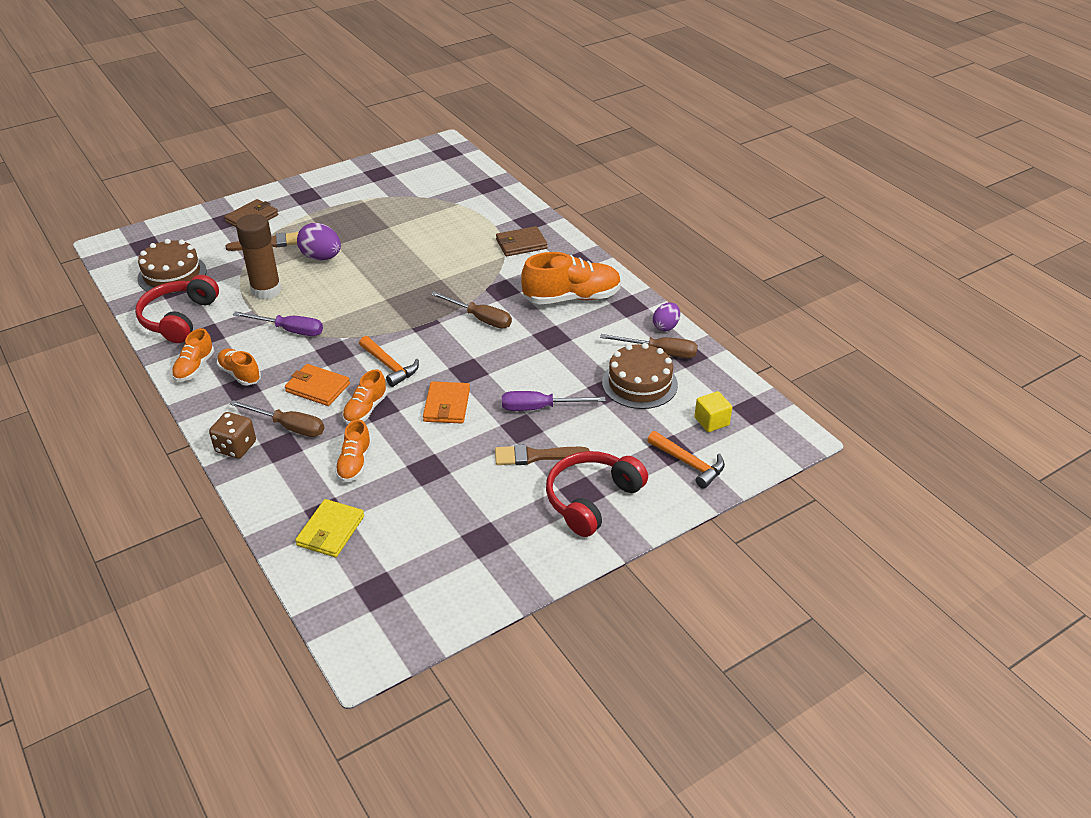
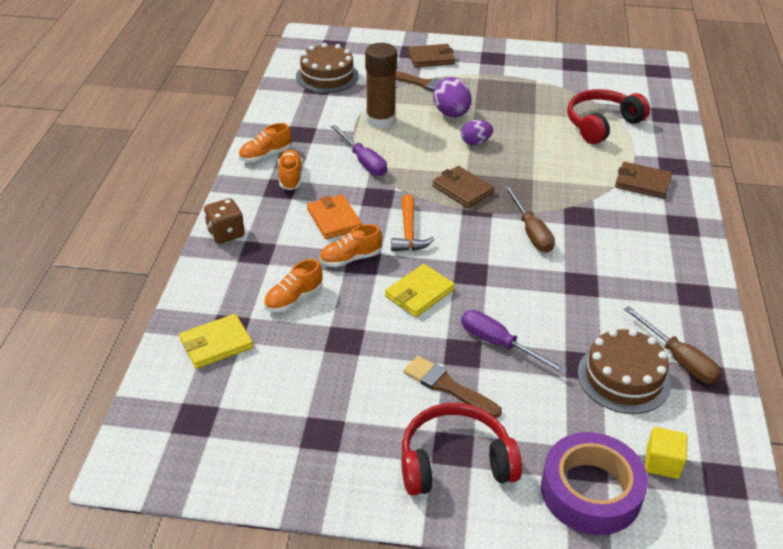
camera: 40 degrees right, 0 degrees up
(179, 318) = (296, 112): red headphones -> red headphones (602, 124)
(289, 427) = (279, 239): brown screwdriver -> none
(396, 313) = (462, 189): none -> brown wallet
(447, 405) = (419, 293): orange wallet -> yellow wallet
(572, 298) = (640, 257): orange shoe -> none
(665, 326) = (713, 336): purple egg -> purple egg (475, 142)
(689, 463) = (591, 491): orange hammer -> purple tape

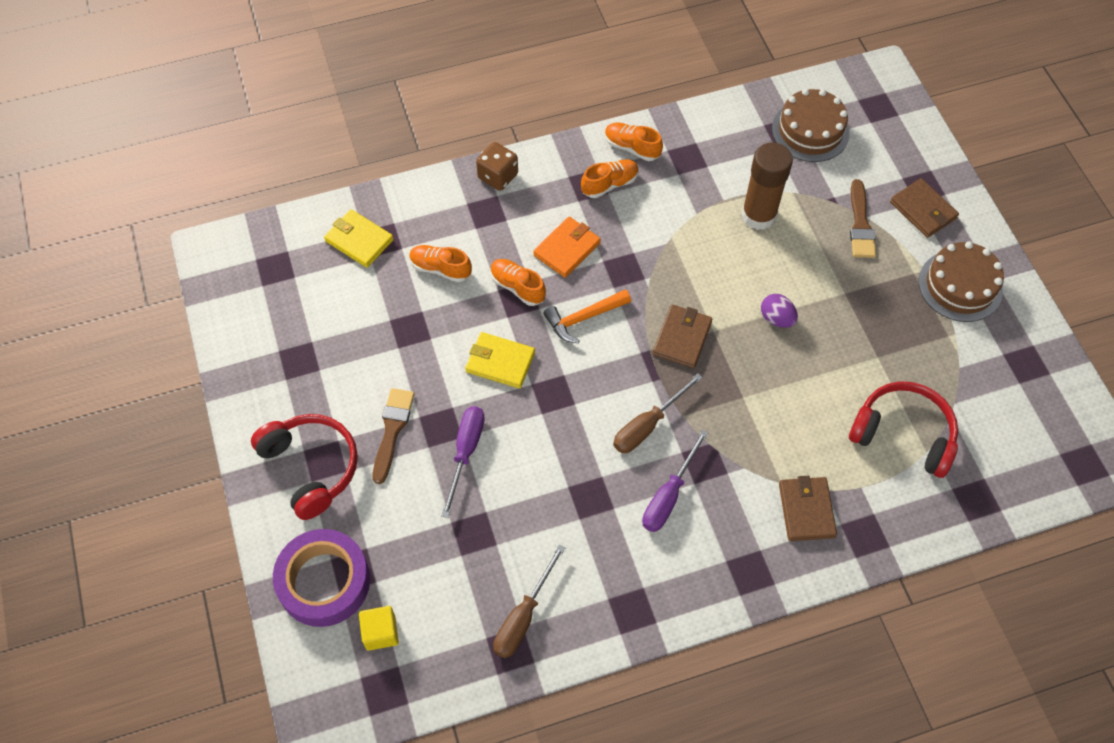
camera: 65 degrees right, 20 degrees up
(363, 161) = (675, 232): purple screwdriver -> purple screwdriver (669, 495)
(451, 114) = (818, 275): purple egg -> none
(623, 378) = (473, 573): brown cake -> brown cake (960, 286)

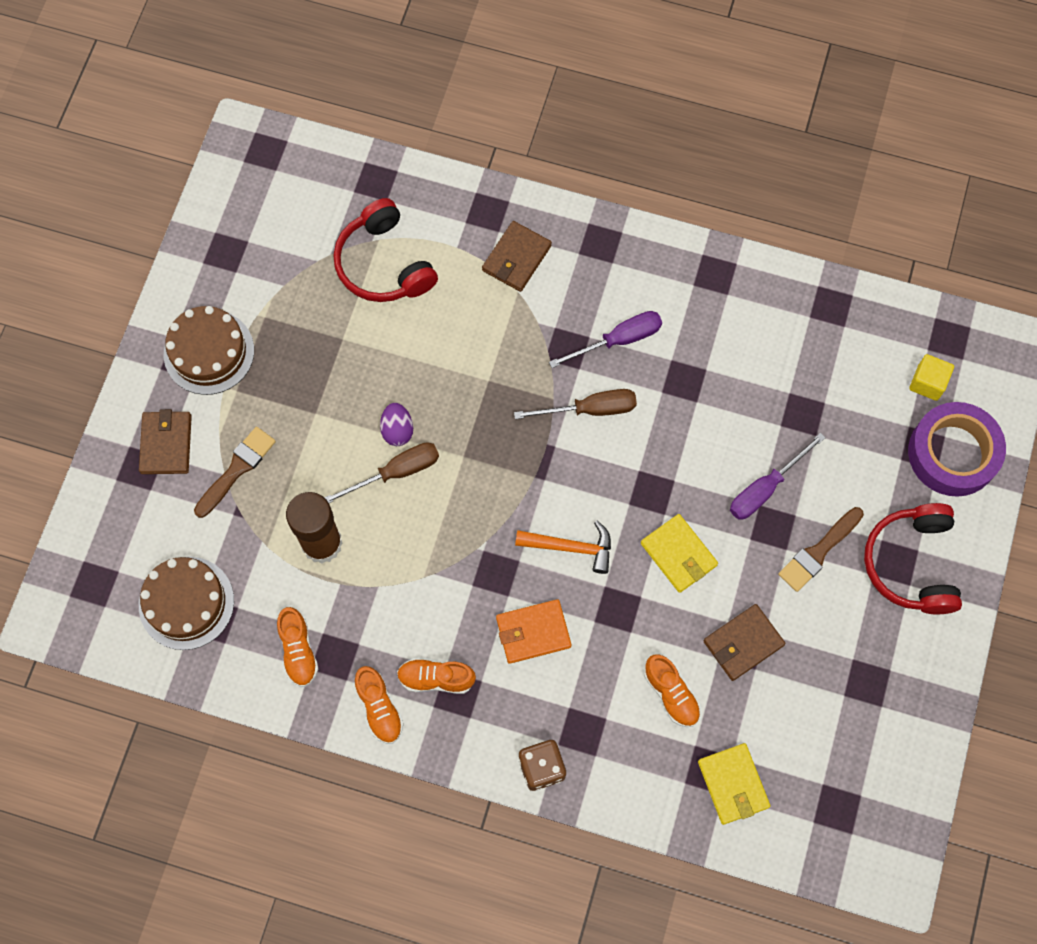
camera: 145 degrees left, 10 degrees up
(517, 287) = (610, 622): orange shoe -> orange shoe (298, 650)
(523, 616) = (804, 323): brown screwdriver -> brown screwdriver (395, 473)
(682, 338) = (497, 468): brown wallet -> brown wallet (743, 643)

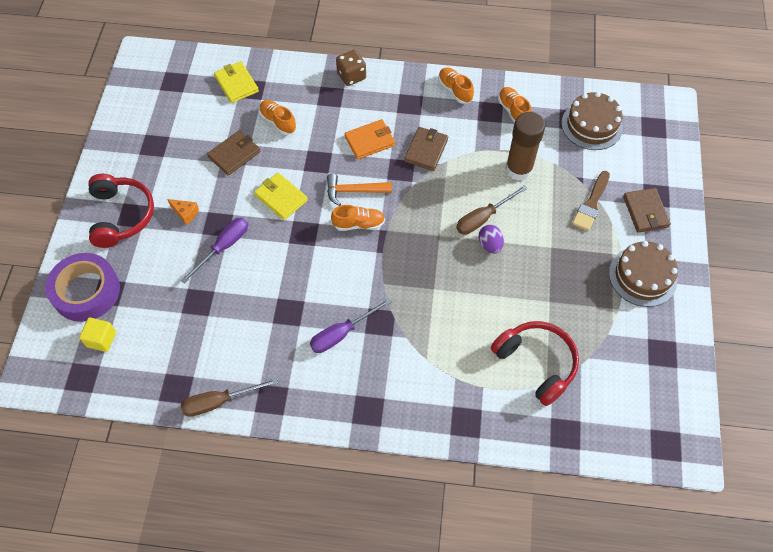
camera: 170 degrees right, 10 degrees down
(436, 678) = (424, 109): orange shoe -> orange shoe (358, 224)
(516, 258) = (433, 385): brown wallet -> brown wallet (426, 150)
(590, 409) = (355, 280): brown screwdriver -> brown screwdriver (219, 401)
(818, 552) = (185, 213): brown brush -> orange cheese

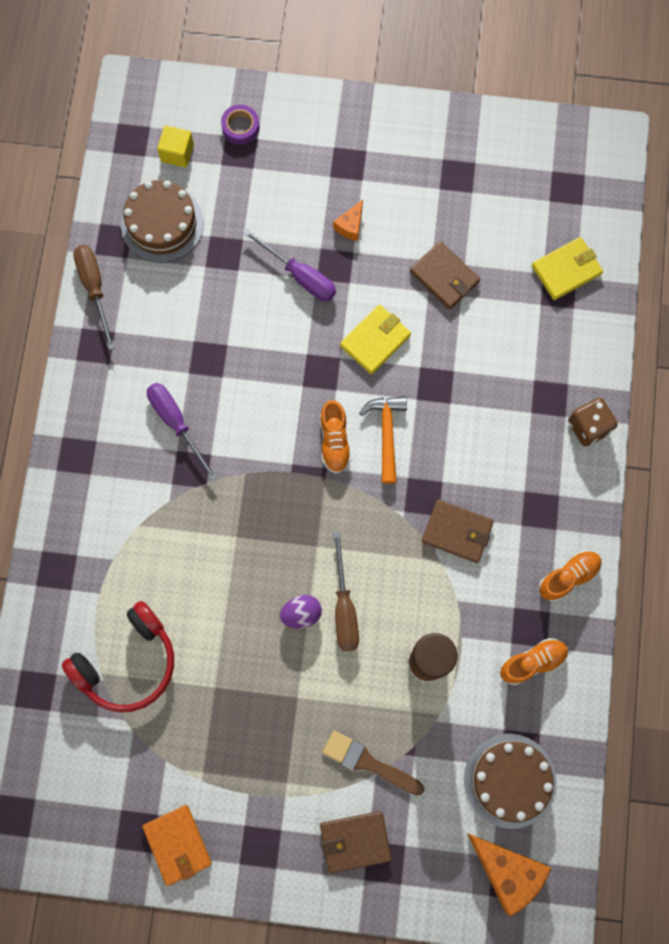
camera: 90 degrees right, 15 degrees up
(86, 291) = (240, 127): purple tape -> purple tape, size x0.47
(121, 215) = (347, 150): red headphones -> none
(278, 122) = (501, 329): orange shoe -> none
(370, 141) = (471, 454): orange wallet -> orange wallet (178, 844)
(483, 218) = (344, 607): brown screwdriver -> brown screwdriver turned 150 degrees counterclockwise
(642, 276) = (250, 821): brown cake -> brown cake (162, 224)
(649, 128) = (507, 871): none -> orange cheese

